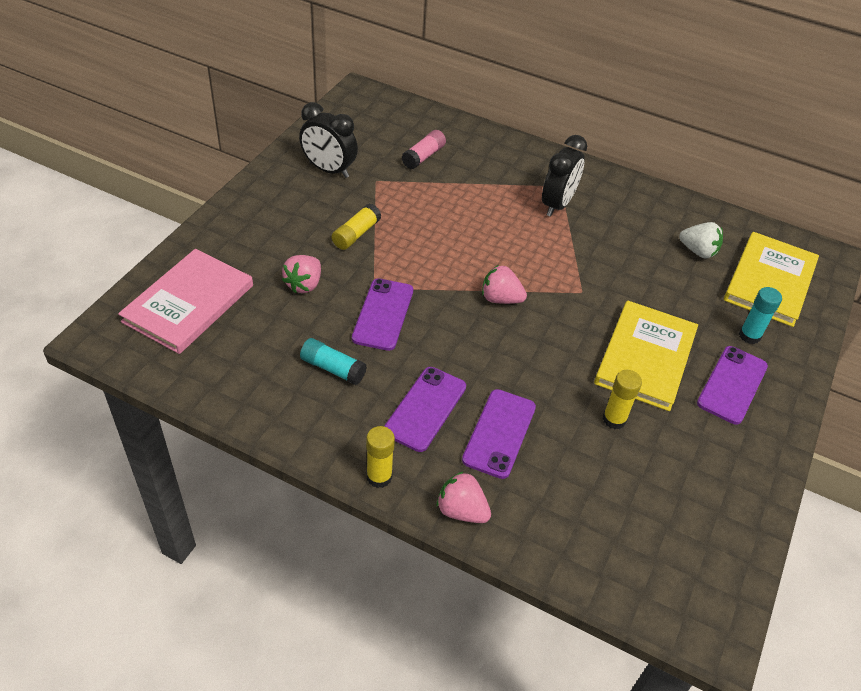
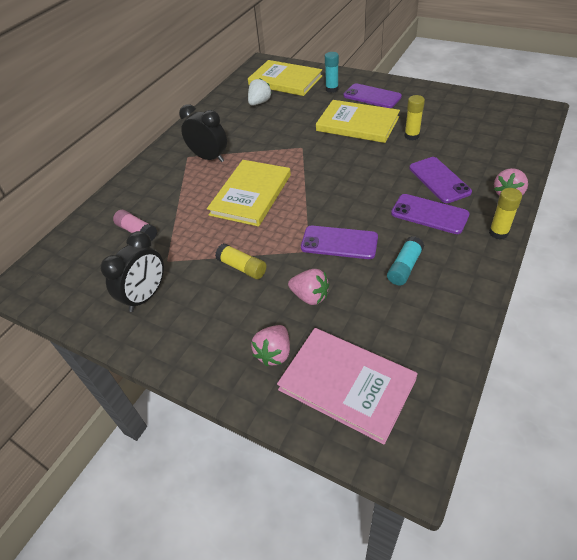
camera: 80 degrees left, 0 degrees up
(479, 241) = (251, 194): none -> yellow book
(499, 433) = (439, 180): purple phone -> purple phone turned 45 degrees clockwise
(500, 299) = (313, 182): pink strawberry -> pink strawberry (274, 353)

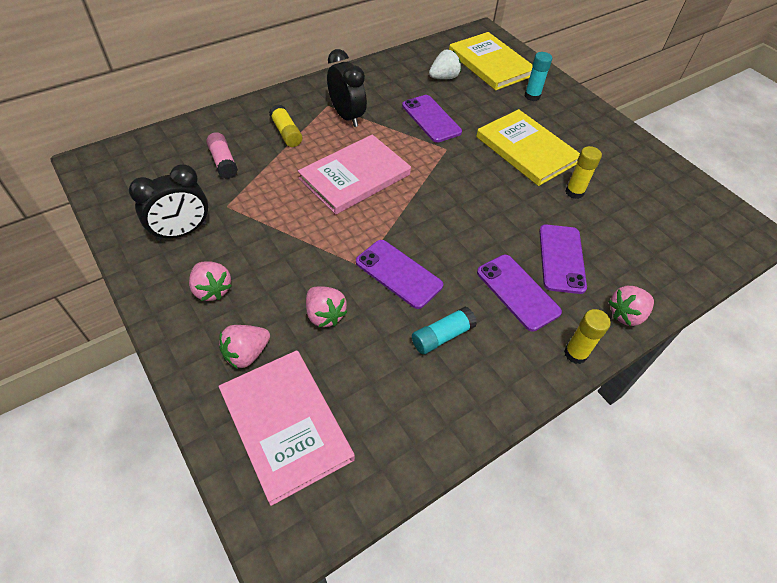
camera: 20 degrees right, 5 degrees up
(207, 324) = (212, 290): none -> pink strawberry
(242, 267) = (286, 250): yellow glue stick -> yellow glue stick (286, 133)
(251, 194) = (355, 176): yellow book -> pink book
(372, 96) = (569, 124): purple phone -> purple phone (431, 119)

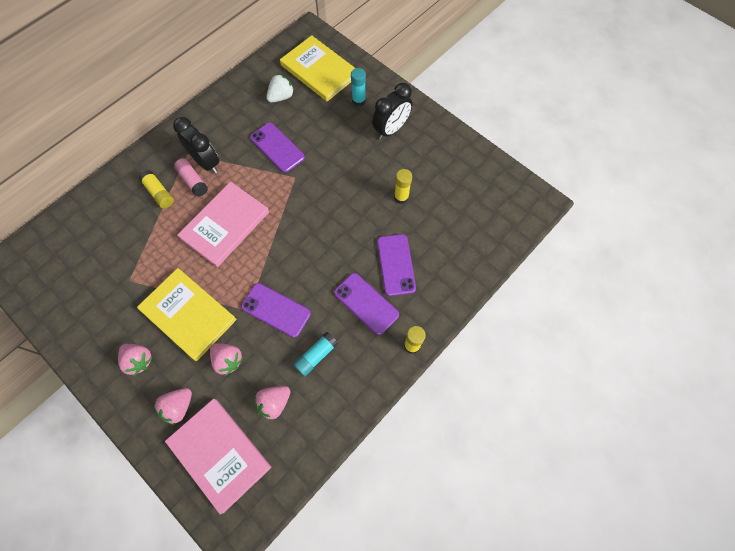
camera: 10 degrees left, 15 degrees up
(182, 232) = (101, 314): black clock -> black clock (391, 129)
(223, 162) = (114, 237): pink glue stick -> pink glue stick (193, 181)
(526, 150) = (359, 162): yellow book -> yellow book (188, 314)
(626, 314) = (446, 303): pink strawberry -> pink strawberry (274, 403)

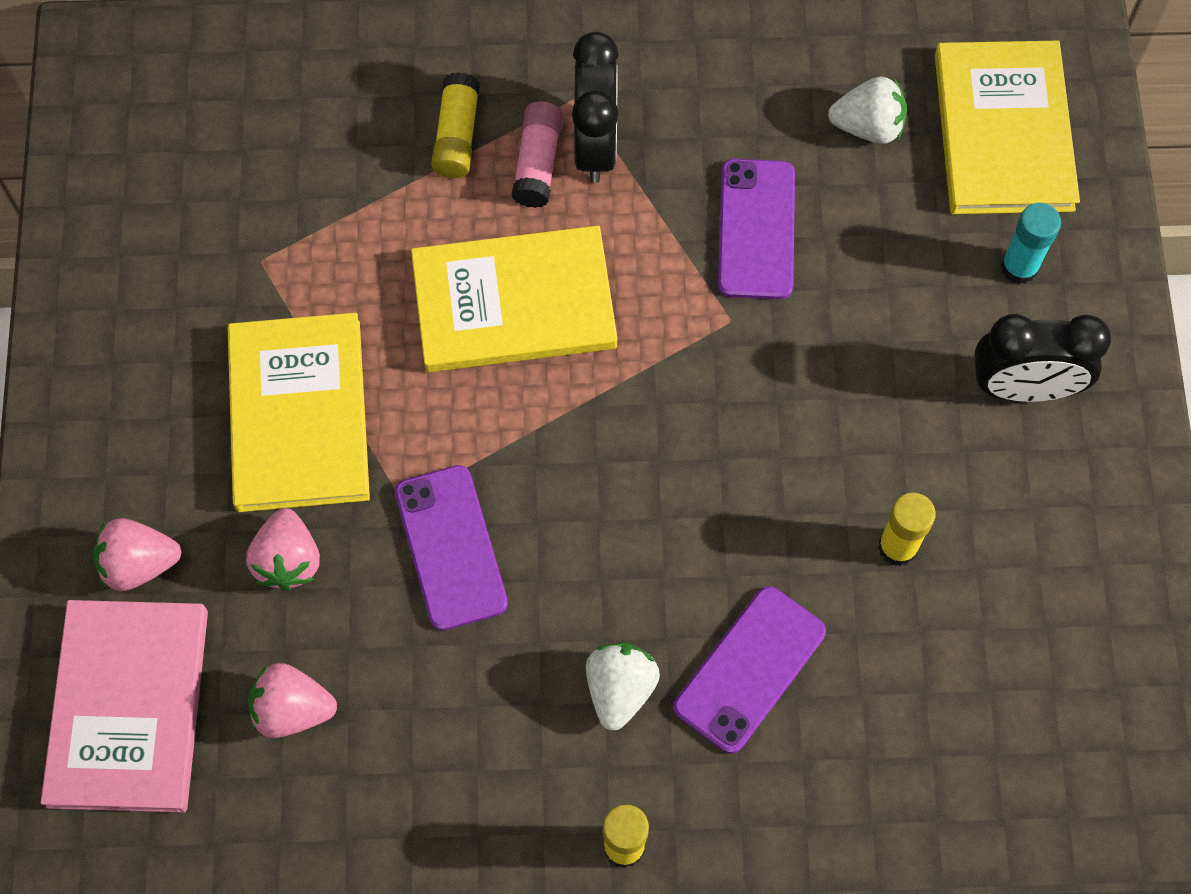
camera: 45 degrees right, 0 degrees up
(139, 360) = (151, 422): pink strawberry -> none
(225, 225) = (514, 303): pink book -> yellow book
(316, 356) = (439, 697): turquoise glue stick -> none
(366, 303) = (620, 689): purple phone -> white strawberry

